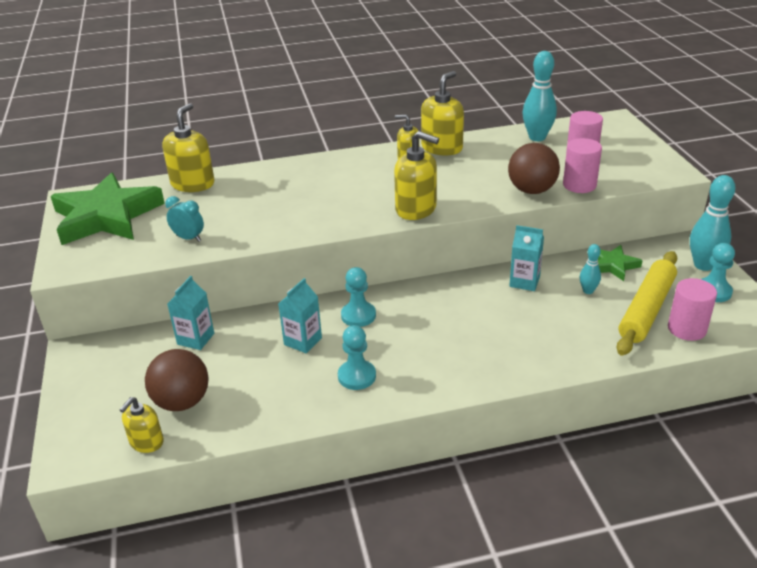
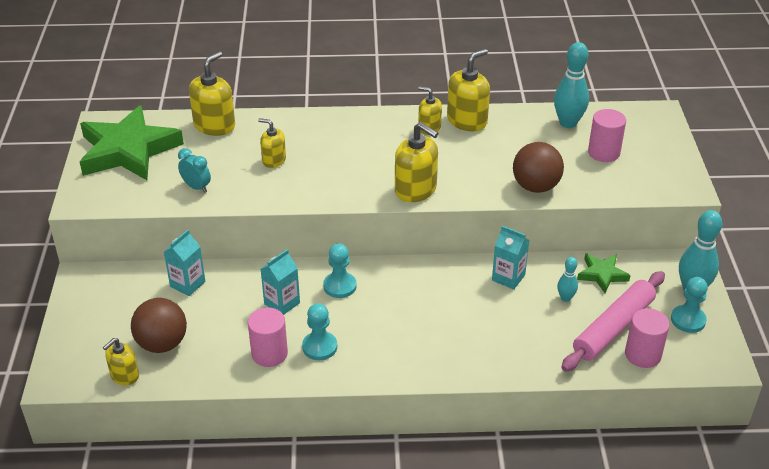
camera: 10 degrees right, 5 degrees up
(263, 204) = (274, 160): none -> yellow soap dispenser
(579, 185) = (585, 188): pink cylinder -> pink cylinder (269, 354)
(646, 310) = (613, 328): yellow rolling pin -> pink rolling pin

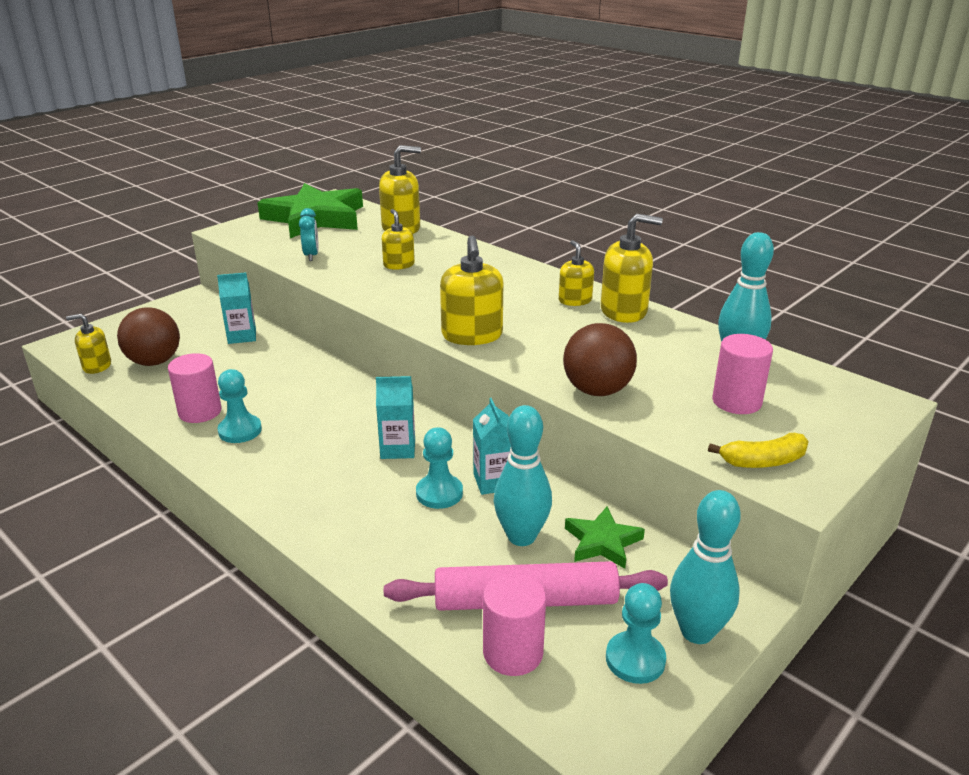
camera: 45 degrees right, 10 degrees down
(282, 303) = (274, 385): turquoise carton -> turquoise carton (398, 449)
(340, 286) = (337, 399): turquoise pawn -> turquoise pawn (439, 493)
(565, 298) = (521, 536): turquoise bowling pin -> turquoise bowling pin, size x1.88
(659, 182) = (763, 461): none -> yellow banana

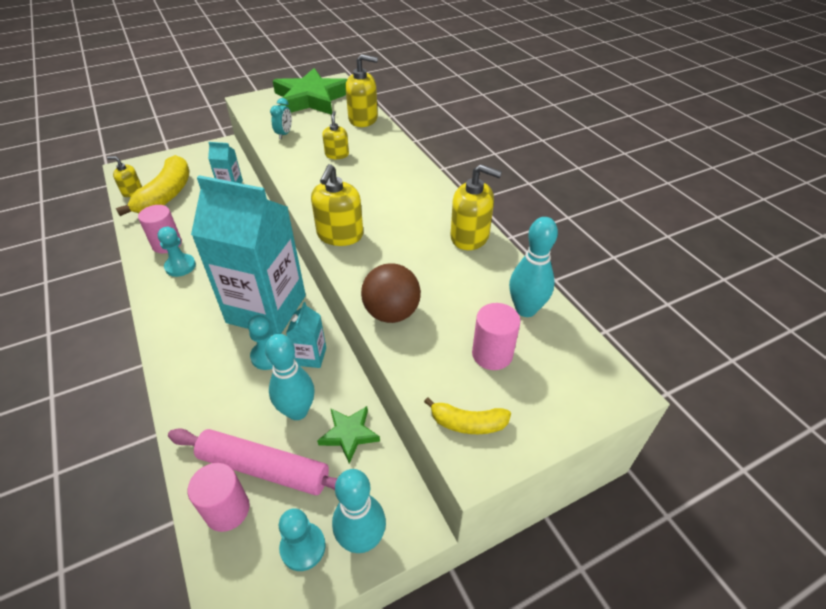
camera: 20 degrees right, 15 degrees up
(154, 361) = (166, 195): brown ball -> yellow banana
(398, 449) = (266, 309): turquoise carton -> turquoise carton, size x2.44
(575, 300) = (439, 217): yellow soap dispenser -> none

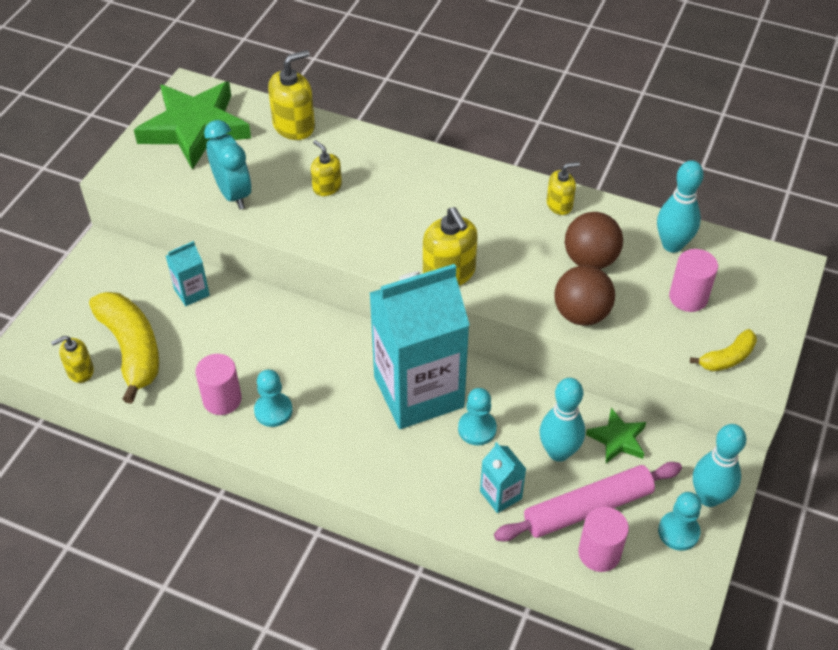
camera: 40 degrees left, 5 degrees up
(284, 134) = (233, 193): turquoise clock -> turquoise clock, size x1.70
(310, 356) = (512, 404): turquoise carton -> turquoise carton (500, 495)
(446, 282) = (590, 260): none -> brown ball
(470, 237) = (559, 204): yellow soap dispenser -> yellow soap dispenser, size x0.61

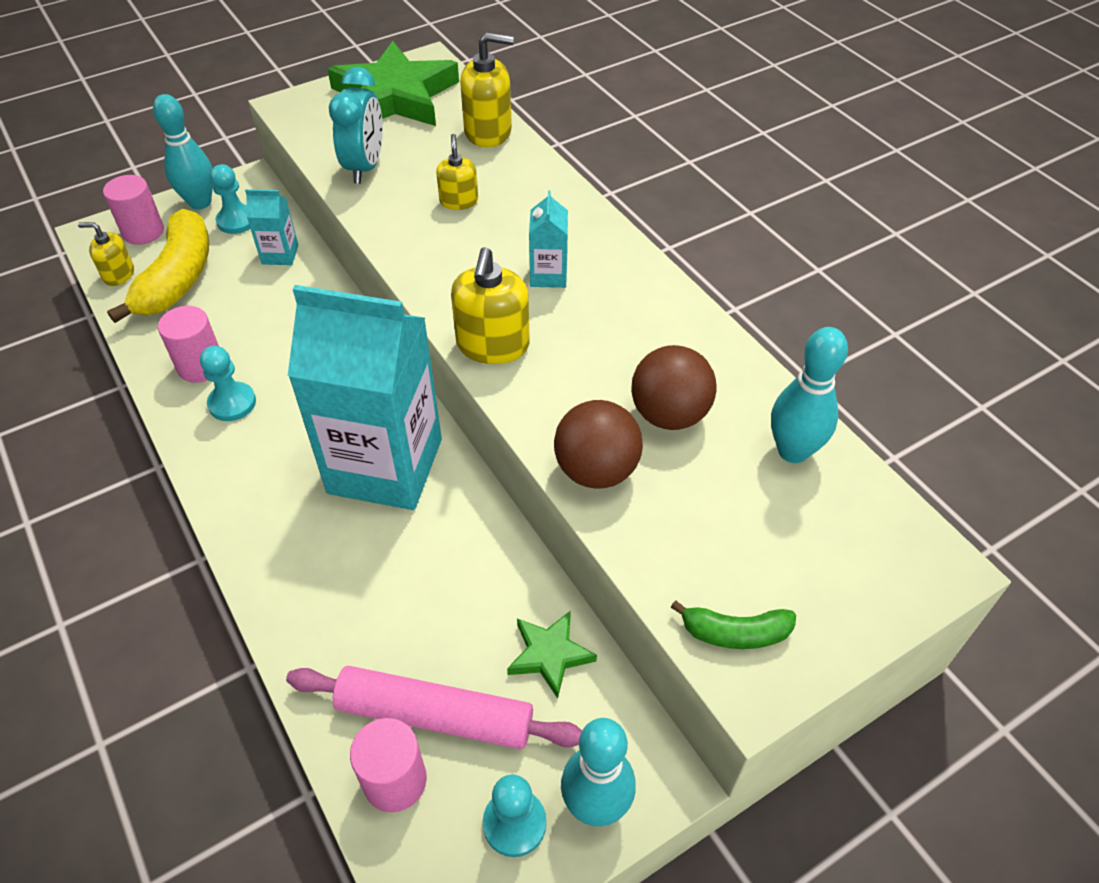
camera: 35 degrees right, 0 degrees up
(477, 429) = (404, 542): turquoise pawn -> turquoise pawn (237, 221)
(500, 495) = (356, 633): turquoise carton -> turquoise carton (548, 275)
(558, 452) = (466, 625): turquoise bowling pin -> turquoise bowling pin (200, 202)
(559, 204) = (692, 335): yellow soap dispenser -> none
(688, 297) = (754, 525): pink cylinder -> pink cylinder (143, 232)
(727, 358) = (734, 633): yellow banana -> green banana

